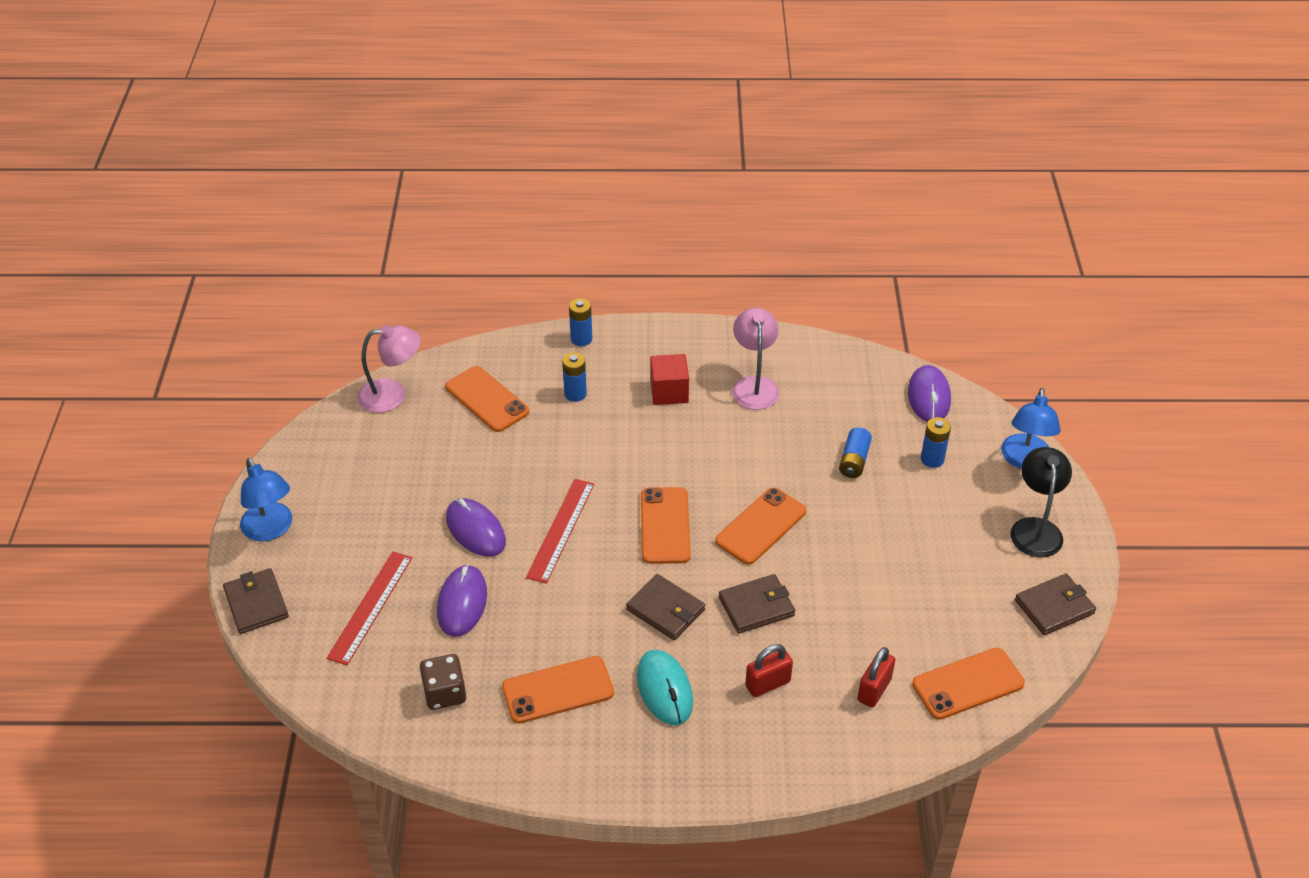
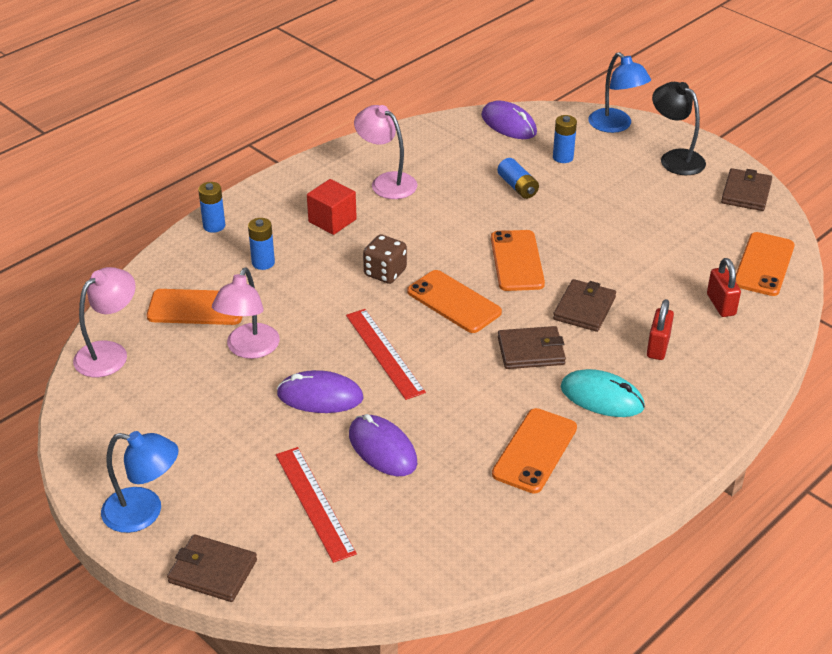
camera: 45 degrees left, 5 degrees down
(445, 693) = (459, 514): brown dice -> brown dice (385, 272)
(478, 458) = (249, 349): none -> pink lamp

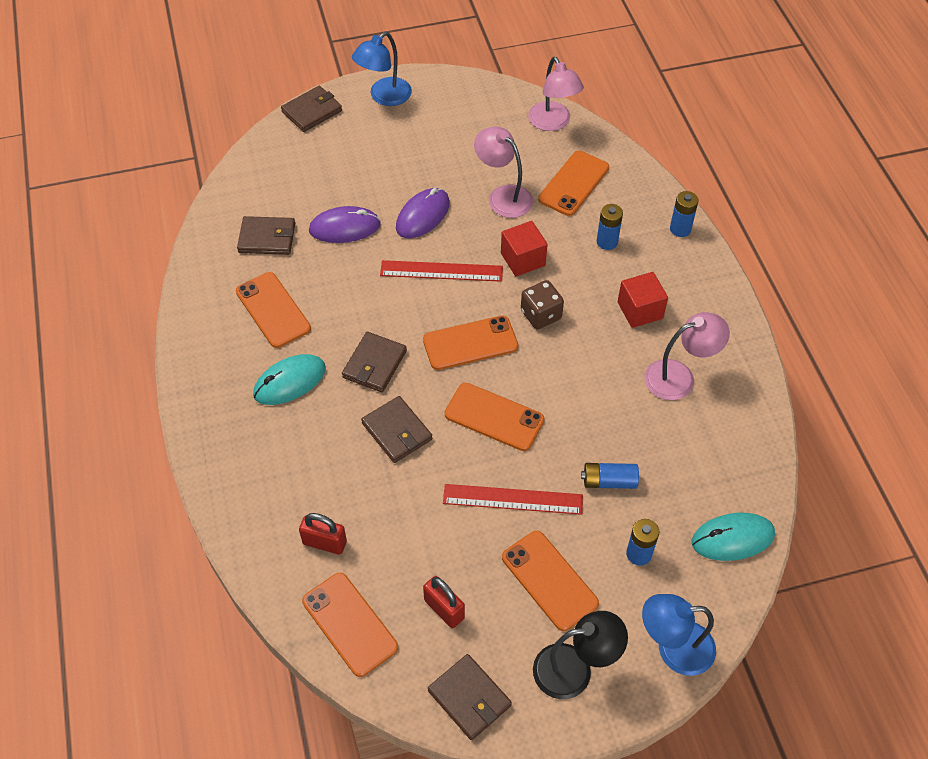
camera: 120 degrees right, 15 degrees up
(314, 503) = (326, 174): red ruler -> red ruler (512, 499)
(326, 306) = (523, 259): none -> red cube
(447, 506) = (267, 238): none -> brown wallet
(508, 124) = (732, 538): purple mouse -> turquoise mouse
(626, 188) = (549, 580): none -> orange phone
(658, 347) = (312, 456): red padlock -> red padlock (444, 609)

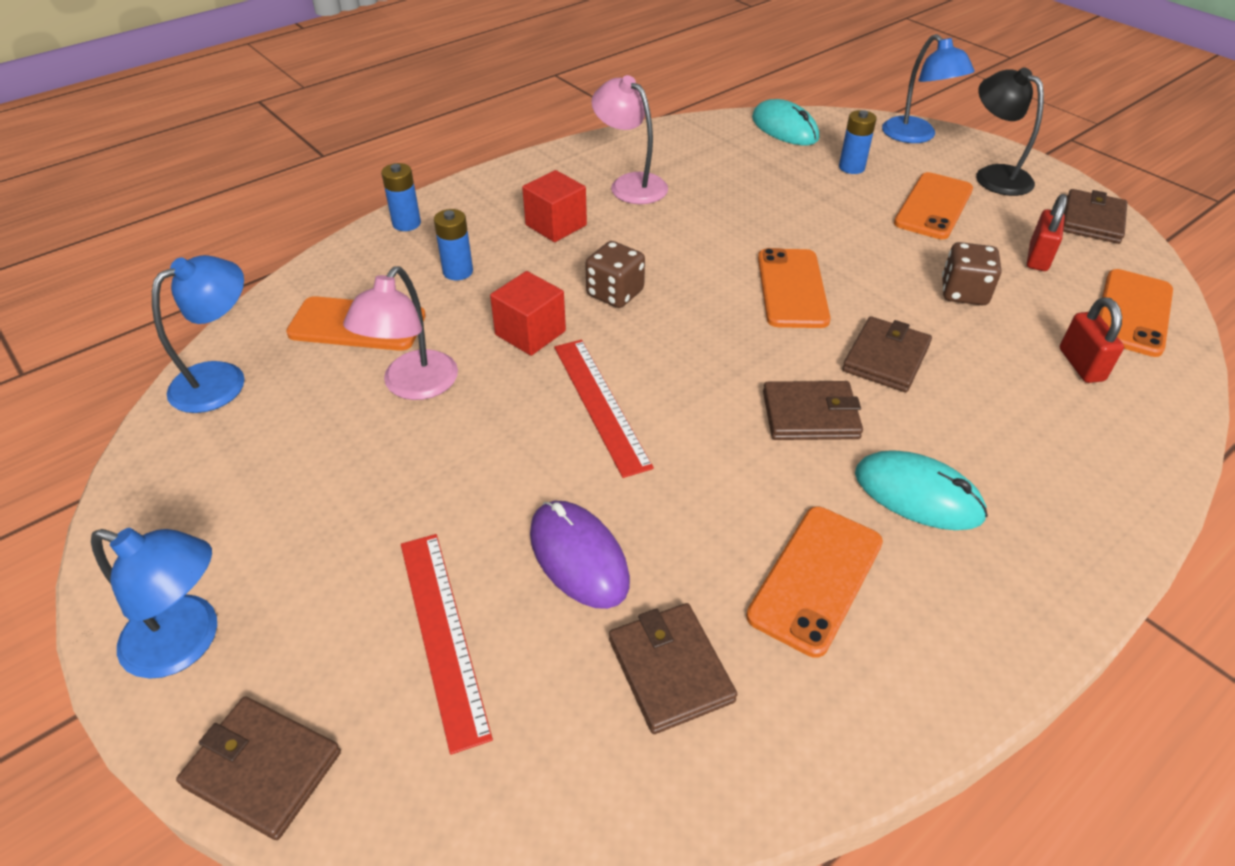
camera: 115 degrees left, 10 degrees down
(423, 215) = (498, 463): purple mouse -> none
(432, 523) = (963, 293): none -> brown dice
(470, 343) = (704, 338): orange phone -> none
(512, 499) = (876, 249): red ruler -> red ruler (442, 634)
(553, 123) = (222, 379): pink lamp -> blue lamp
(609, 481) = (794, 198): blue battery -> none

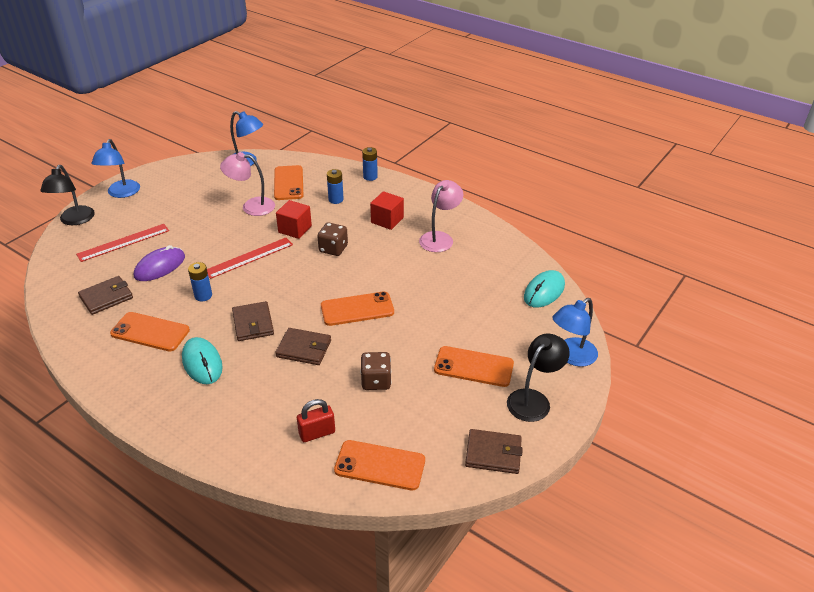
camera: 75 degrees right, 5 degrees down
(262, 769) = (74, 220): brown wallet -> black lamp
(851, 167) = (506, 325): blue battery -> blue battery (203, 295)
(918, 494) = (202, 363): turquoise mouse -> turquoise mouse turned 45 degrees counterclockwise
(1038, 257) = (430, 419): red padlock -> none

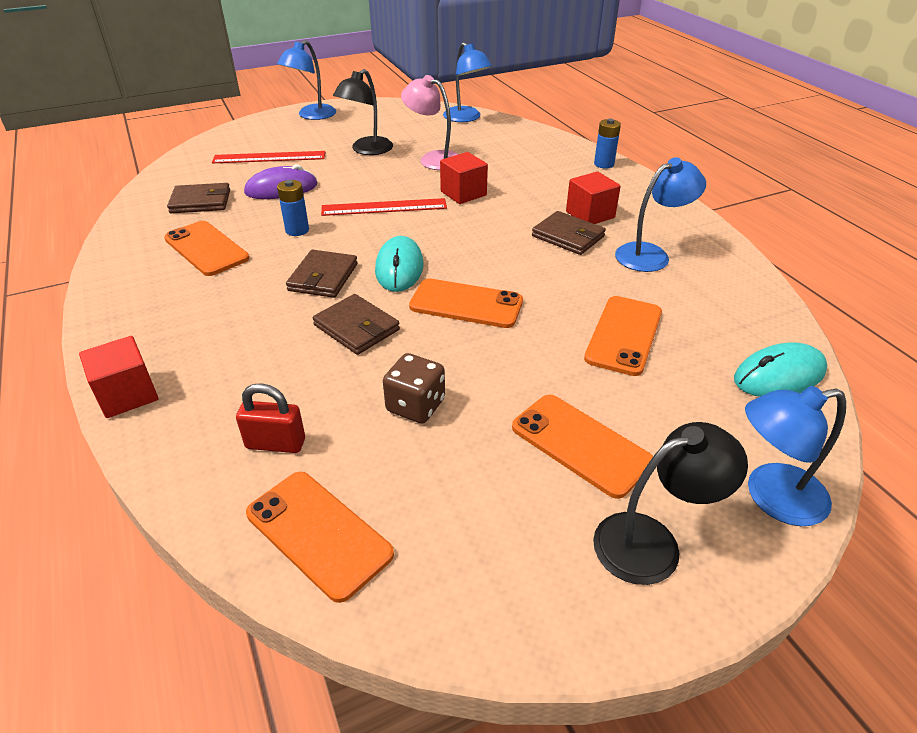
camera: 30 degrees right, 0 degrees up
(74, 220) = (245, 127): black lamp -> black lamp (367, 150)
(199, 445) = (127, 394): none -> red cube
(202, 363) = (226, 300): turquoise mouse -> turquoise mouse (399, 268)
(288, 183) = (496, 147): orange phone -> orange phone (624, 335)
(333, 249) = (493, 226): brown dice -> none
(336, 199) = (540, 176): blue battery -> none
(440, 238) = (651, 254): pink lamp -> blue lamp
(493, 453) = (514, 605): brown wallet -> brown wallet (568, 236)

